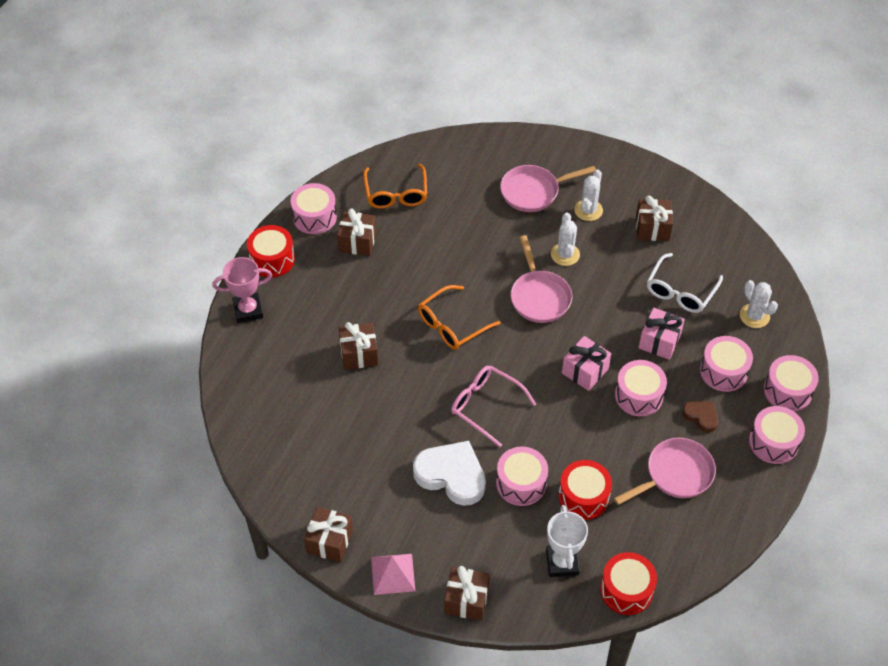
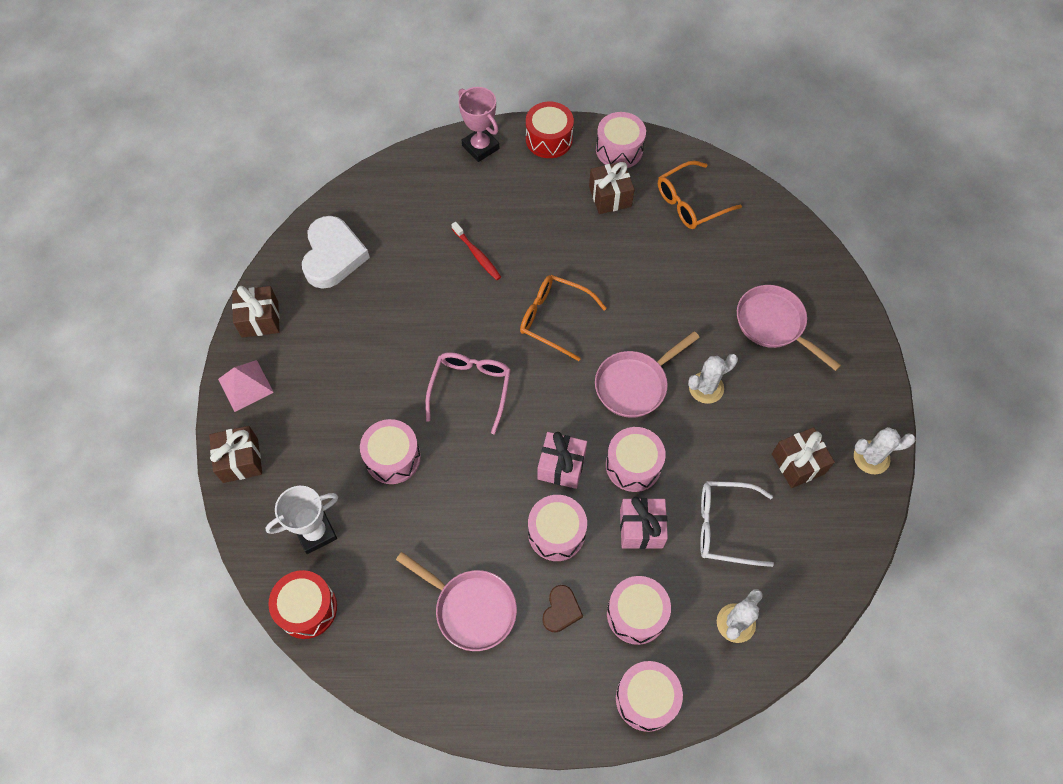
camera: 65 degrees right, 10 degrees up
(359, 354) = (477, 255): brown gift -> red toothbrush
(451, 475) = (374, 391): white heart -> white heart (333, 256)
(583, 497) = (402, 524): red drum -> none
(588, 210) = (782, 388): white cactus -> white cactus (871, 457)
(773, 442) = (564, 705): pink drum -> pink drum (633, 465)

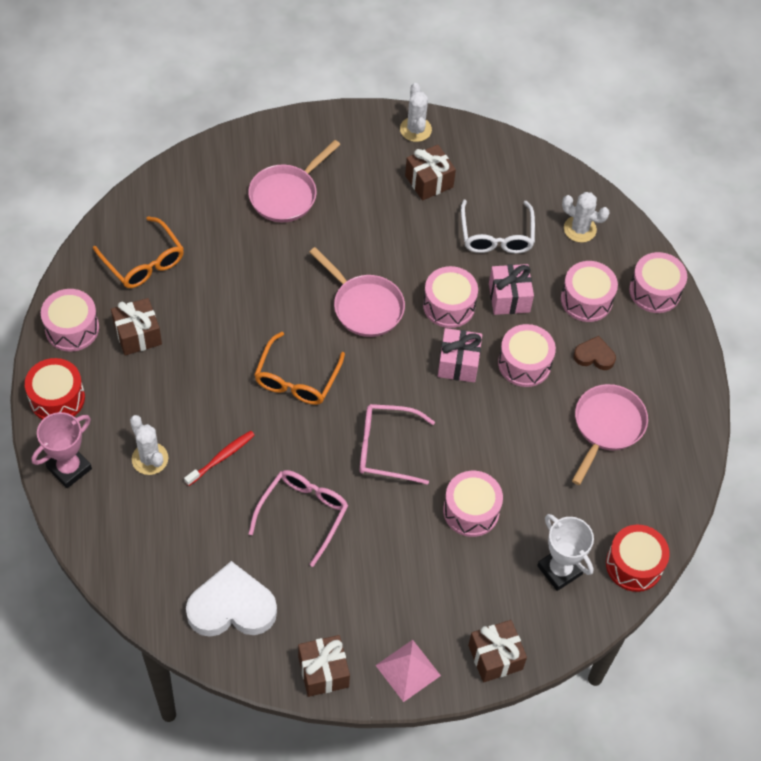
camera: 100 degrees left, 5 degrees down
(411, 314) = (302, 514): none -> pink glasses
(706, 388) = (361, 249): white cactus -> white cactus (150, 459)

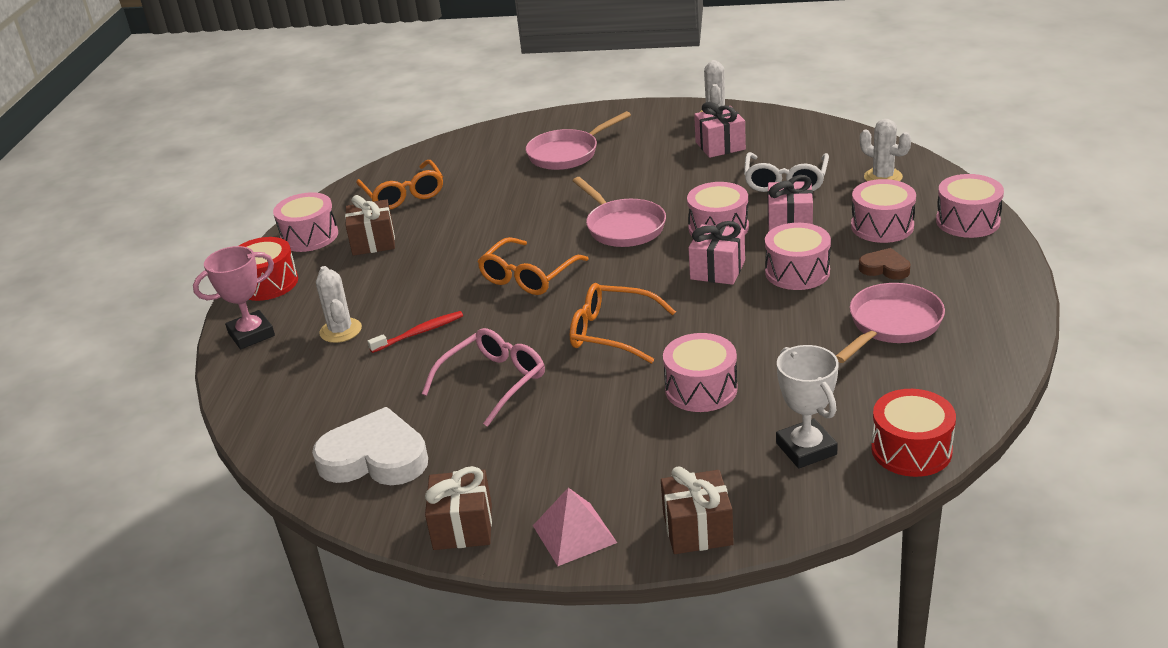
camera: 20 degrees right, 25 degrees down
(387, 448) = (612, 333): pink glasses -> orange glasses
(429, 181) = (720, 146): brown gift -> pink gift

